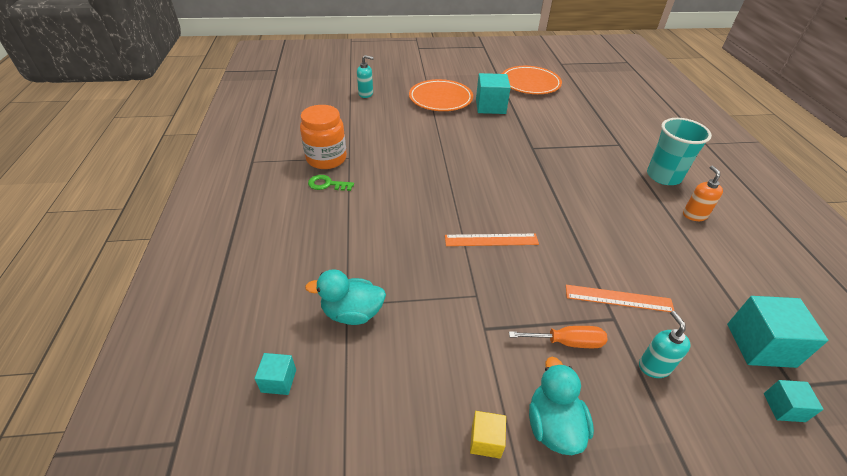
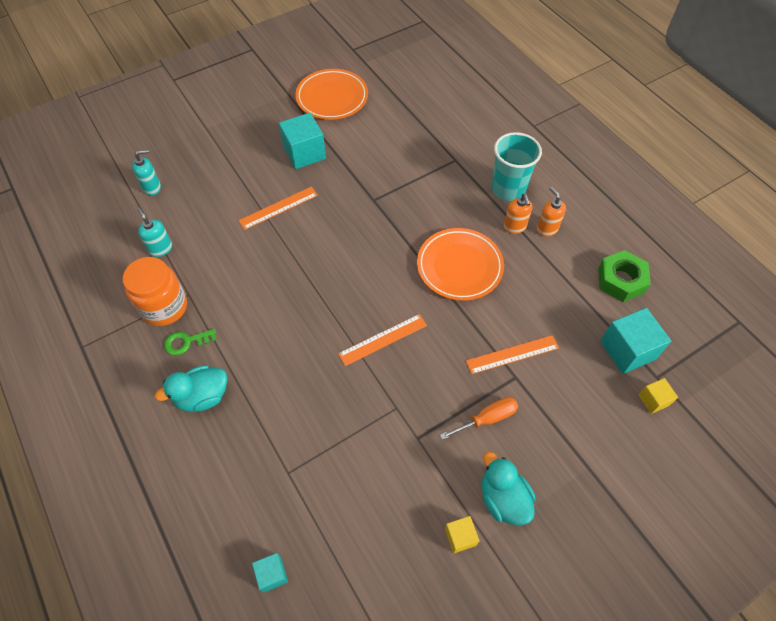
camera: 25 degrees left, 15 degrees up
(352, 313) = (298, 479): turquoise duck -> turquoise duck (202, 396)
(440, 99) = (244, 162): orange plate -> orange plate (459, 266)
(451, 130) = (278, 208): none -> orange ruler
(654, 366) = (558, 409): turquoise soap dispenser -> turquoise soap dispenser (161, 248)
(660, 204) = (514, 227): none -> orange soap dispenser
(768, 281) = (621, 280): none -> green nut
(783, 407) = (653, 400): turquoise cube -> yellow cube

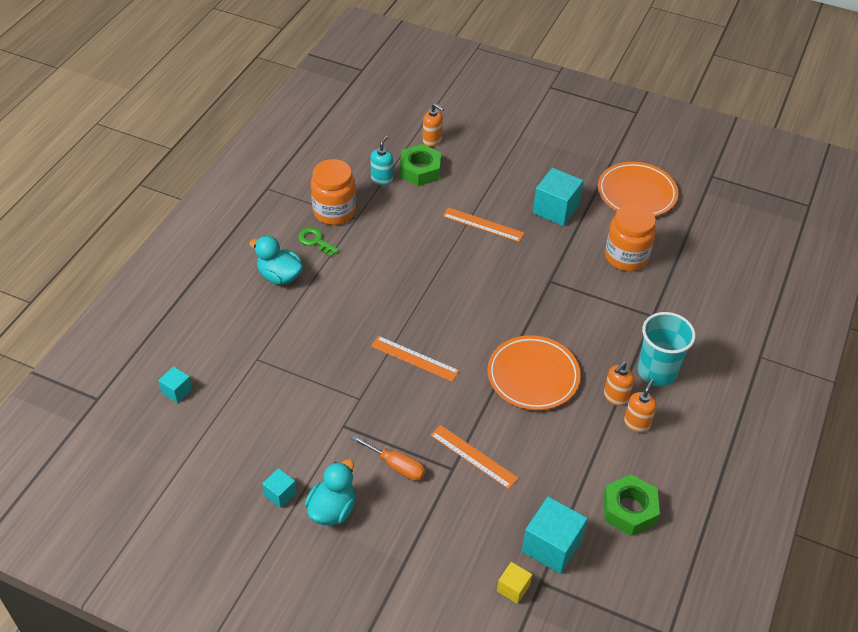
camera: 55 degrees right, 10 degrees down
(152, 187) = (432, 141): turquoise soap dispenser -> orange soap dispenser
(177, 215) = (420, 170): none -> green nut
(388, 141) = (626, 257): none -> orange jar
(460, 537) = (280, 494): yellow cube -> turquoise cube

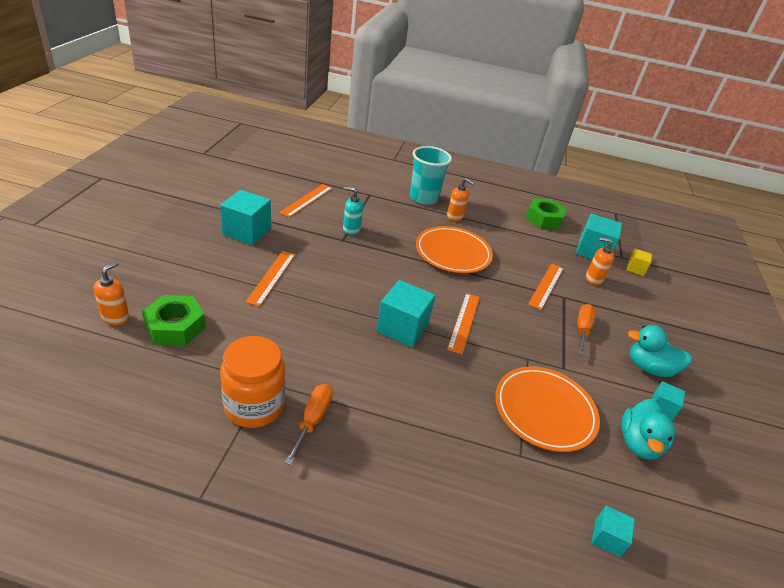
camera: 105 degrees left, 10 degrees down
(279, 276) = (383, 452): turquoise duck -> turquoise duck (638, 443)
(315, 241) = (313, 420): green key -> orange screwdriver
(382, 179) = (189, 361): turquoise soap dispenser -> turquoise soap dispenser (351, 229)
(409, 308) = (402, 328): none -> turquoise cube
(626, 257) = (306, 200): orange jar -> orange ruler
(636, 193) = (224, 188): orange plate -> orange plate (544, 411)
(637, 423) = (473, 210): orange soap dispenser -> orange soap dispenser (593, 279)

